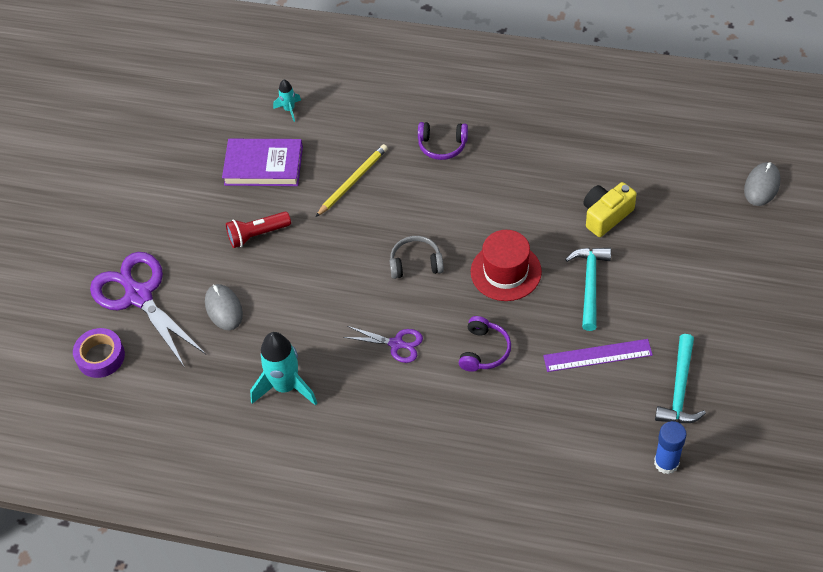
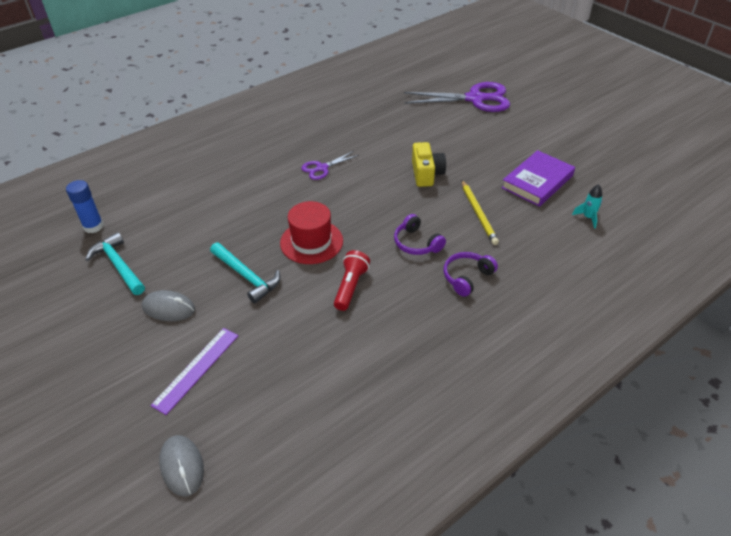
camera: 125 degrees right, 10 degrees down
(100, 357) = (446, 75): purple tape -> none
(224, 308) = (430, 121): grey mouse -> grey mouse (168, 308)
(257, 235) = (474, 154): red flashlight -> red flashlight (350, 287)
(285, 387) = (348, 120): turquoise rocket -> none
(416, 263) = (371, 206): grey headphones -> none
(484, 350) = (269, 198): purple headphones -> purple headphones (416, 243)
(597, 356) = (195, 244): purple ruler -> purple ruler (196, 369)
(606, 215) = (289, 328): yellow camera -> yellow camera (426, 174)

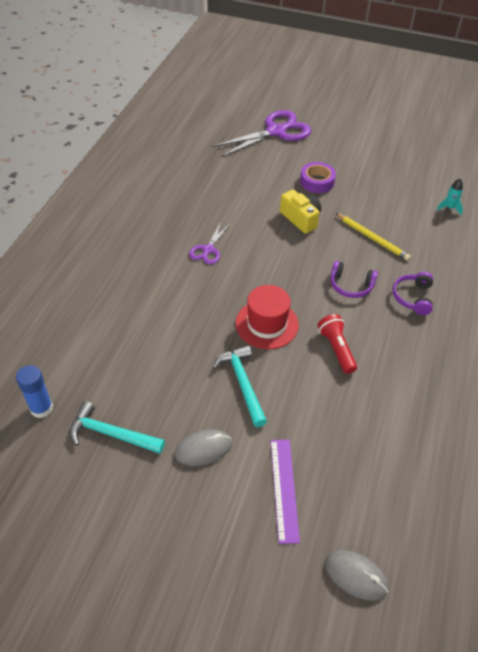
camera: 35 degrees left, 5 degrees up
(246, 276) = (243, 383): turquoise hammer -> turquoise hammer turned 120 degrees counterclockwise
(472, 150) = (317, 182): none -> purple tape
(537, 182) = (389, 191): purple book -> none

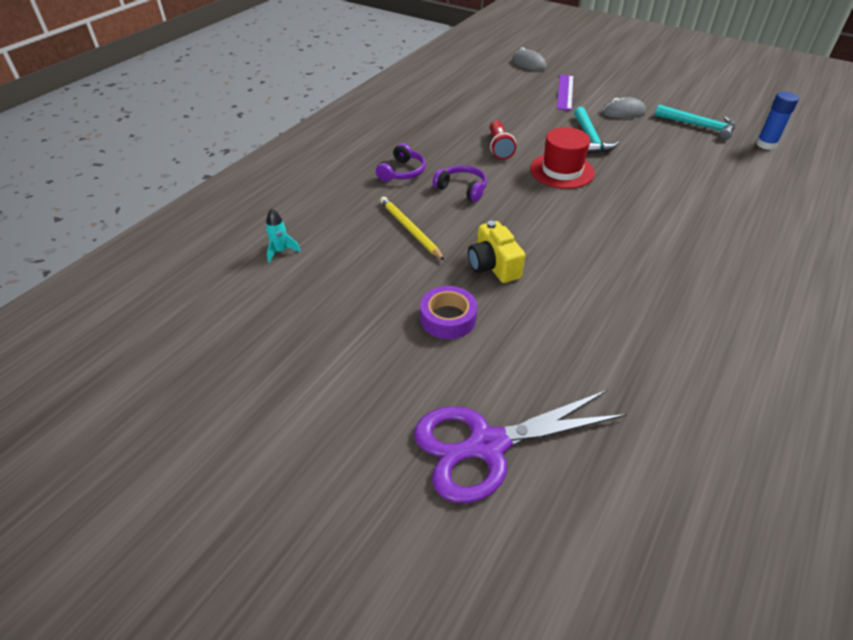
camera: 165 degrees left, 5 degrees down
(208, 250) = (625, 244): purple scissors -> none

